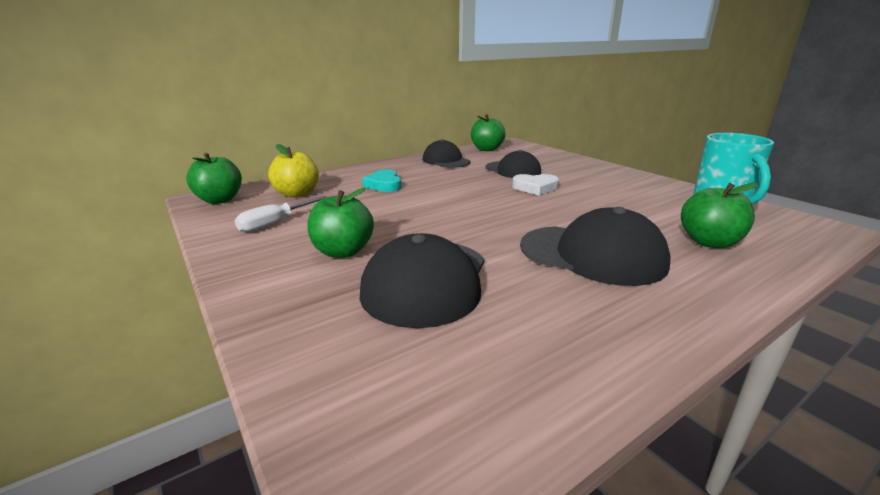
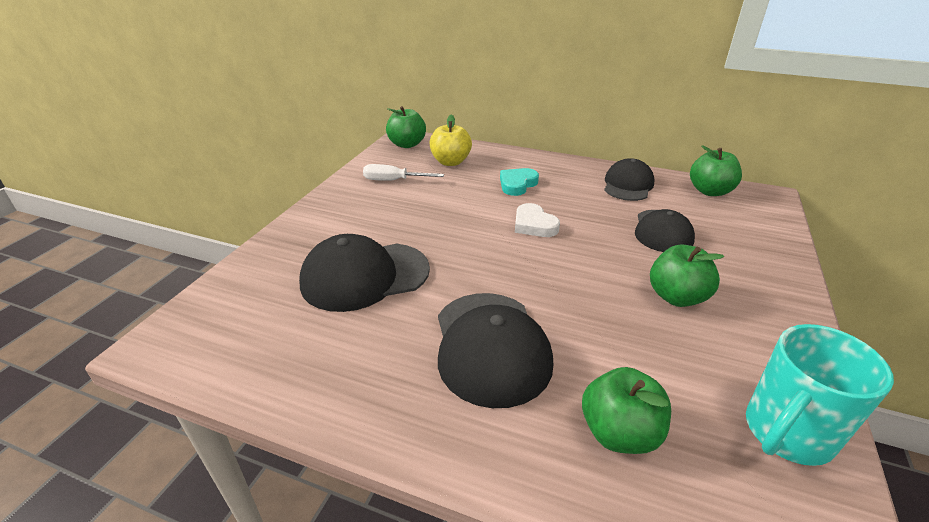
camera: 55 degrees right, 10 degrees up
(343, 251) = (377, 225): green apple -> green apple (676, 297)
(535, 188) = (627, 263): white heart -> white heart (534, 225)

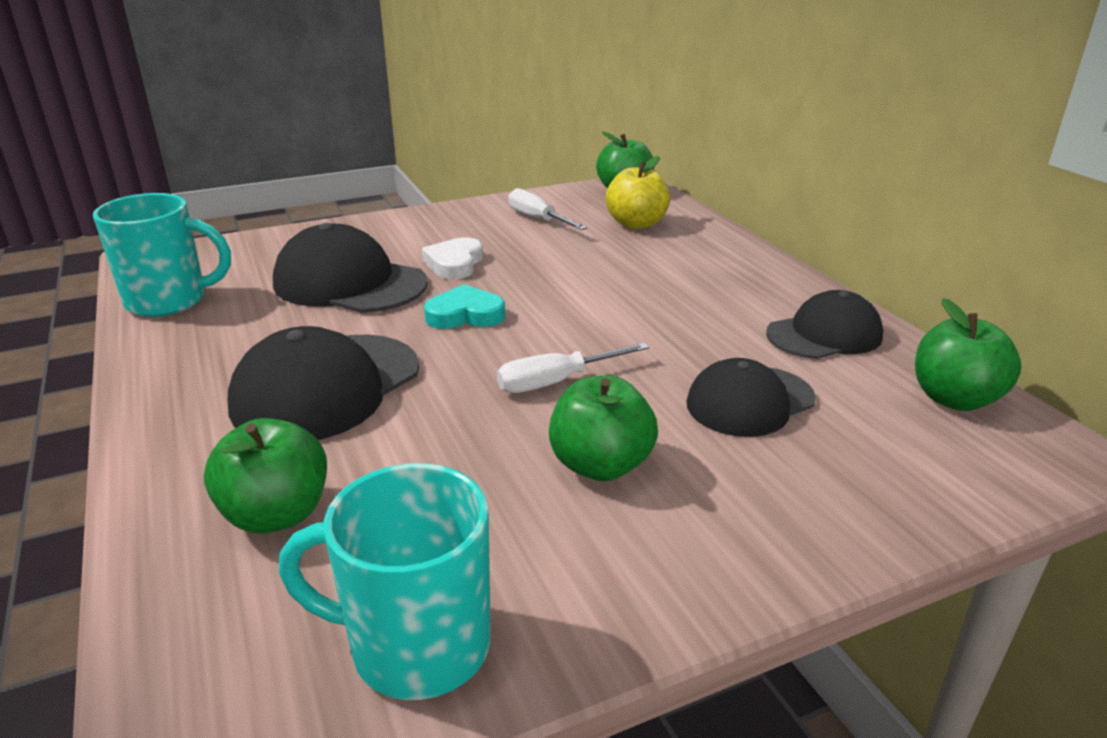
camera: 45 degrees right, 5 degrees down
(255, 364) = (169, 301): none -> turquoise mug
(517, 184) = (666, 274): turquoise heart -> turquoise heart (465, 315)
(534, 225) = (595, 318): white heart -> white heart (454, 264)
(584, 269) = (556, 382): none -> white screwdriver

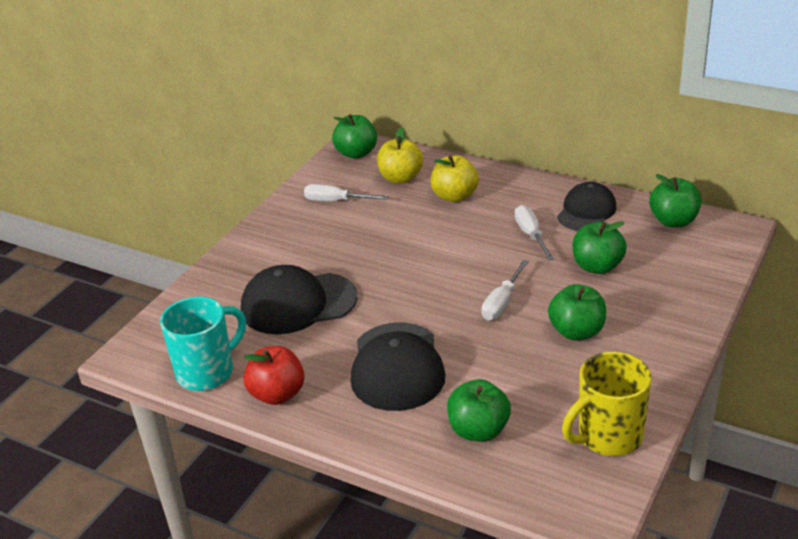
camera: 35 degrees left, 5 degrees up
(178, 351) = (277, 394): none -> red apple
(416, 646) = (608, 437): turquoise mug -> yellow mug
(454, 264) = (338, 259): white heart -> none
(465, 315) = (399, 289): turquoise heart -> none
(671, 259) = (454, 196): none -> yellow apple
(707, 329) = (531, 235): none -> white screwdriver
(750, 401) = (597, 266): black cap -> green apple

